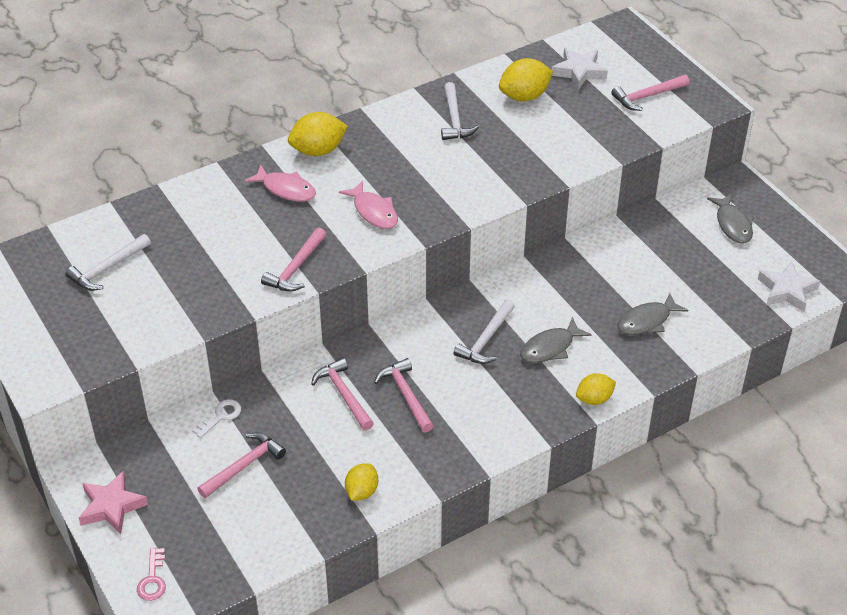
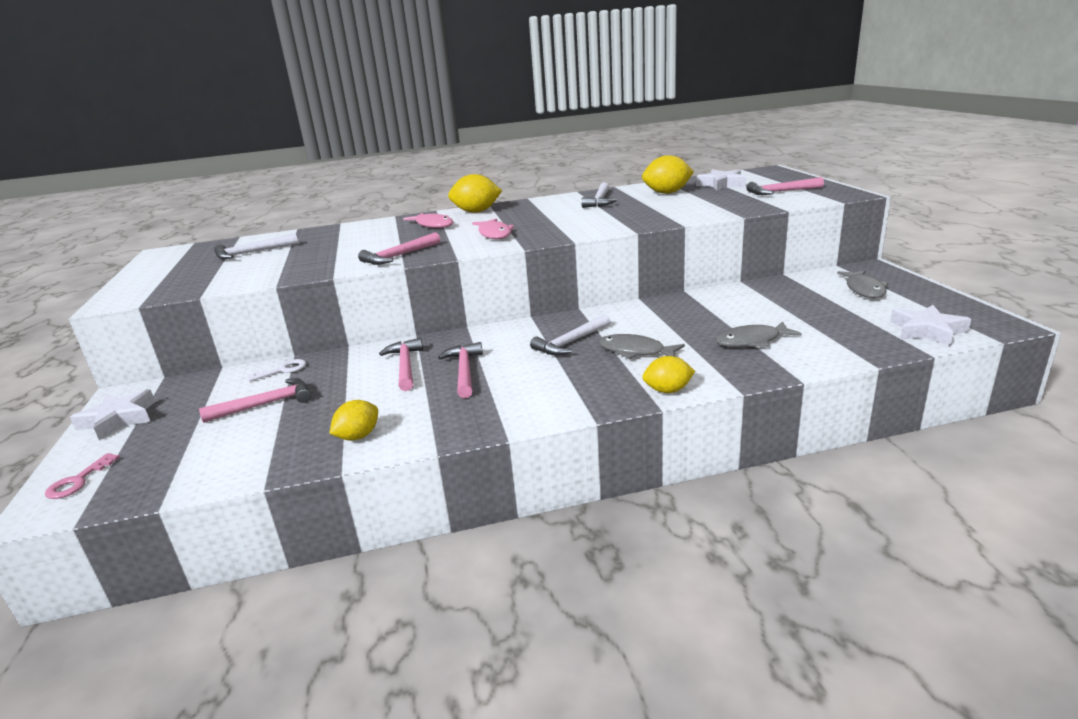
camera: 20 degrees right, 20 degrees down
(112, 506) = (119, 419): pink star -> white star
(550, 348) = (635, 351): grey fish -> grey fish turned 45 degrees clockwise

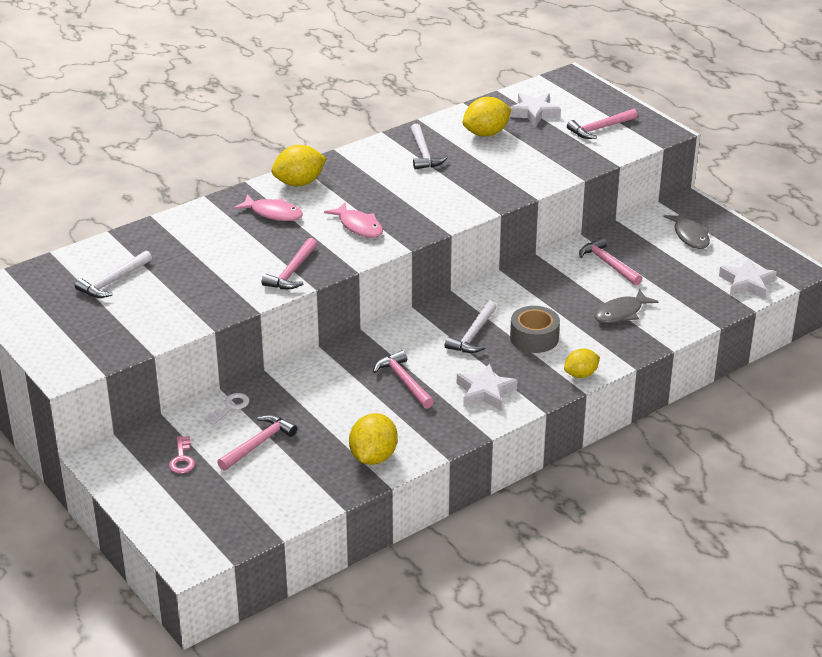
camera: 25 degrees left, 10 degrees up
(78, 481) = (184, 536): pink key -> pink key (182, 459)
(119, 419) = (136, 482): white star -> white star (485, 392)
(358, 436) = (373, 457): yellow lemon -> yellow lemon, size x1.54
(405, 366) = (345, 384): pink hammer -> pink hammer (608, 264)
(635, 351) = (534, 338): grey fish -> grey tape

